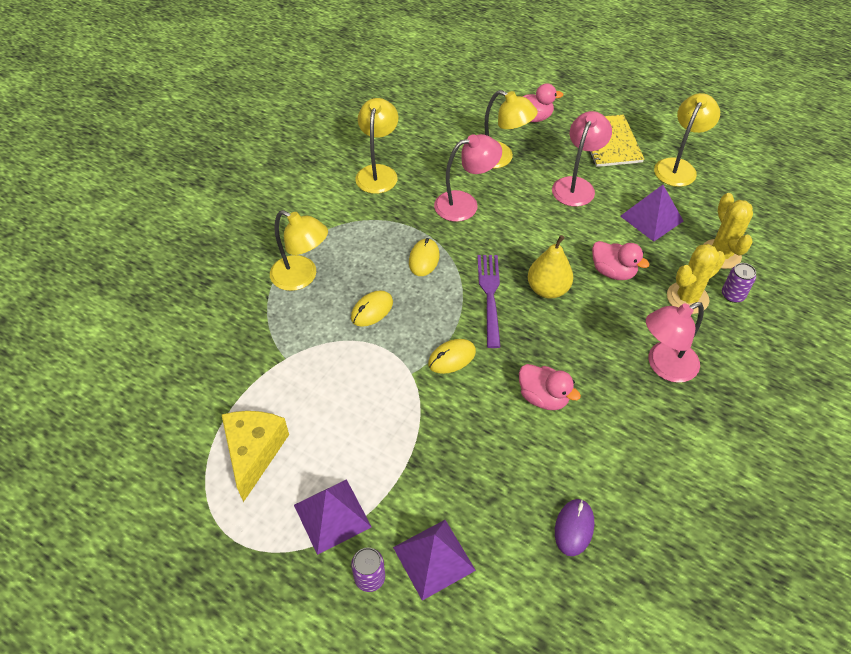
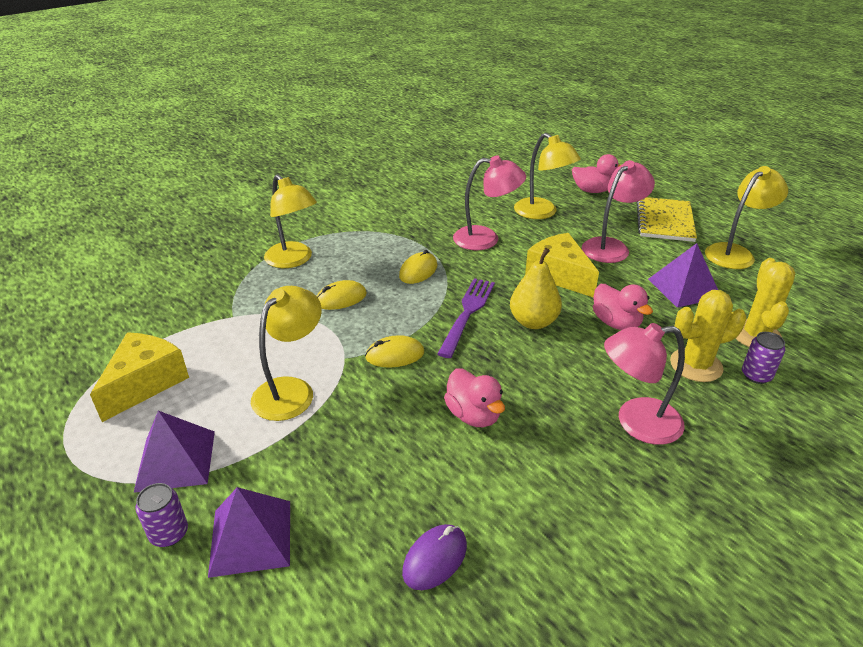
camera: 20 degrees right, 15 degrees down
(378, 172) = (416, 202): yellow lamp -> yellow lamp (291, 390)
(546, 231) = (559, 275): none -> yellow cheese

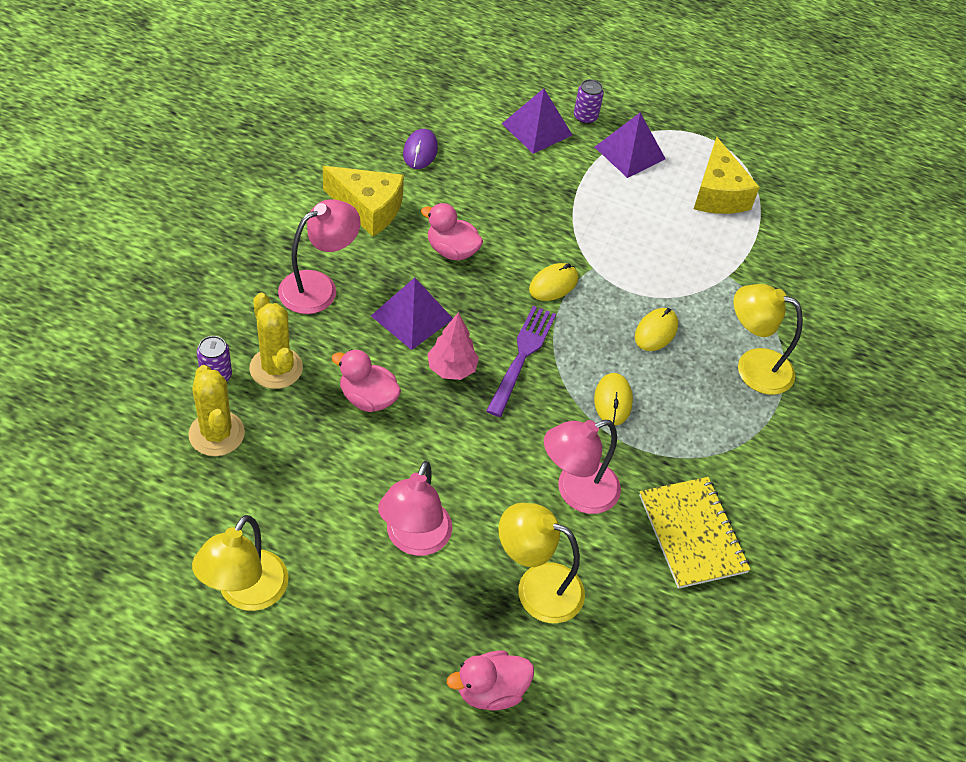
camera: 145 degrees right, 15 degrees up
(291, 390) = (606, 224): yellow lamp -> none
(467, 313) = (522, 357): purple fork -> purple fork turned 150 degrees counterclockwise
(533, 322) = (451, 369): yellow pear -> pink tree
(559, 275) = (456, 454): yellow cheese -> yellow cheese (368, 208)
(665, 221) = (356, 640): yellow notebook -> yellow notebook (692, 533)
(683, 288) = (305, 486): purple pyramid -> purple pyramid (412, 317)
(696, 365) = (276, 368): yellow cactus -> yellow cactus turned 75 degrees counterclockwise

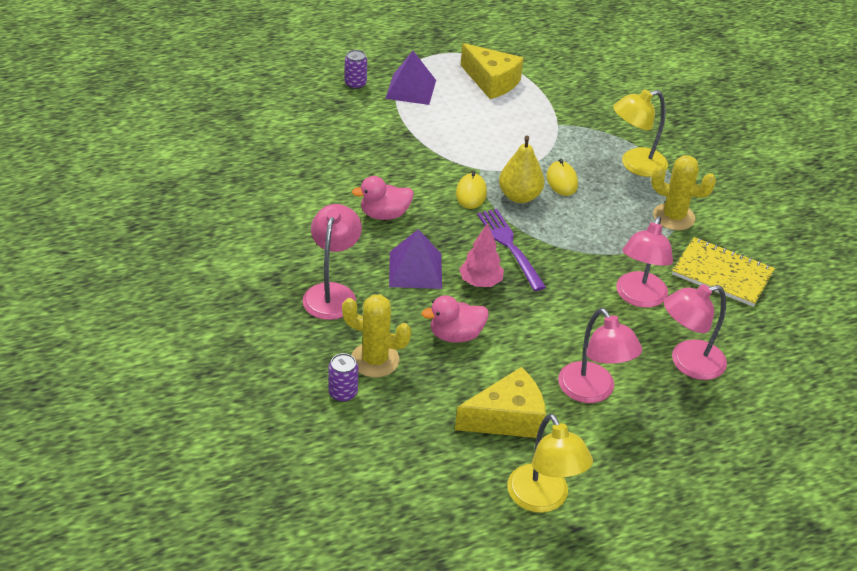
camera: 40 degrees left, 10 degrees down
(216, 434) = (394, 426): yellow cactus -> yellow cactus (673, 217)
(368, 208) = (296, 224): yellow cheese -> yellow cheese (507, 418)
(420, 151) = (280, 168): purple mouse -> none
(490, 690) = (739, 435): pink duck -> none
(536, 587) = (688, 363): yellow lamp -> pink lamp
(537, 129) = (335, 109): purple pyramid -> none
(594, 318) = (519, 196): none -> yellow pear
(613, 401) = (591, 235): yellow mouse -> none

